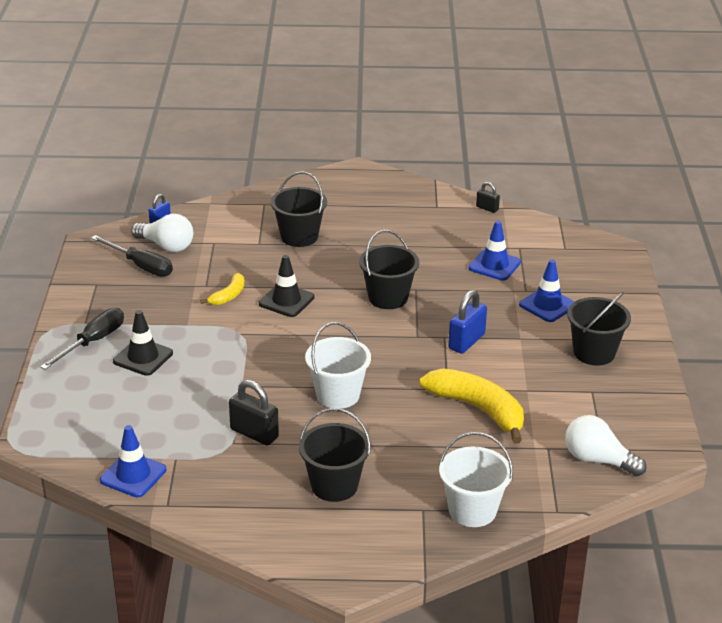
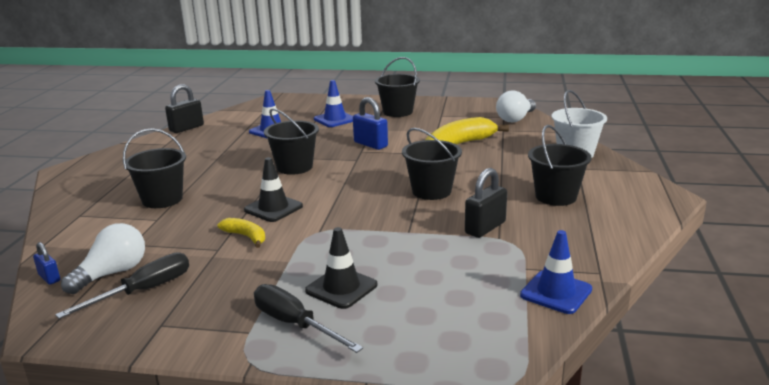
camera: 80 degrees left, 10 degrees down
(338, 395) = (431, 191): white bucket -> black bucket
(487, 208) = (186, 128): black padlock -> black padlock, size x1.76

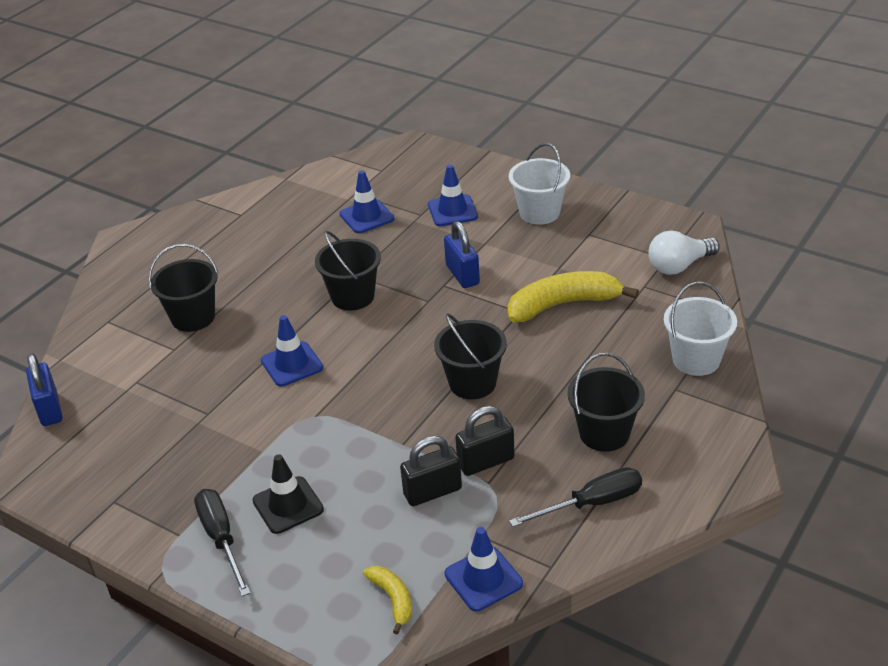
camera: 25 degrees right, 15 degrees up
(49, 278) = (49, 409): blue padlock -> blue padlock, size x1.76
(112, 273) = (102, 420): white light bulb -> none
(144, 291) = (118, 452): black screwdriver -> black screwdriver (592, 503)
(186, 128) = (276, 187): black padlock -> black padlock (432, 492)
(246, 237) = (242, 402): yellow banana -> yellow banana (393, 599)
(273, 208) = (292, 364): black traffic cone -> blue traffic cone
(398, 112) = (539, 212): black bucket -> white bucket

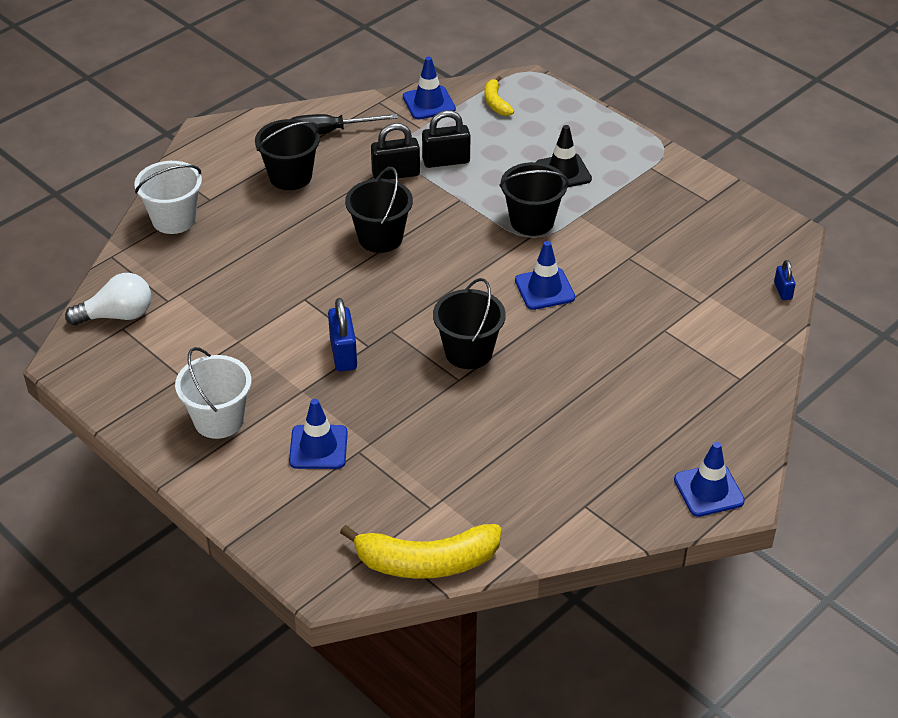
camera: 170 degrees left, 5 degrees up
(49, 409) = (782, 291): blue padlock -> blue padlock, size x0.57
(193, 317) = (644, 363): black bucket -> black bucket (532, 221)
(221, 538) = (618, 159): black screwdriver -> none
(366, 216) = (425, 463): blue traffic cone -> blue traffic cone (708, 490)
(563, 304) = (258, 297): yellow banana -> yellow banana (426, 562)

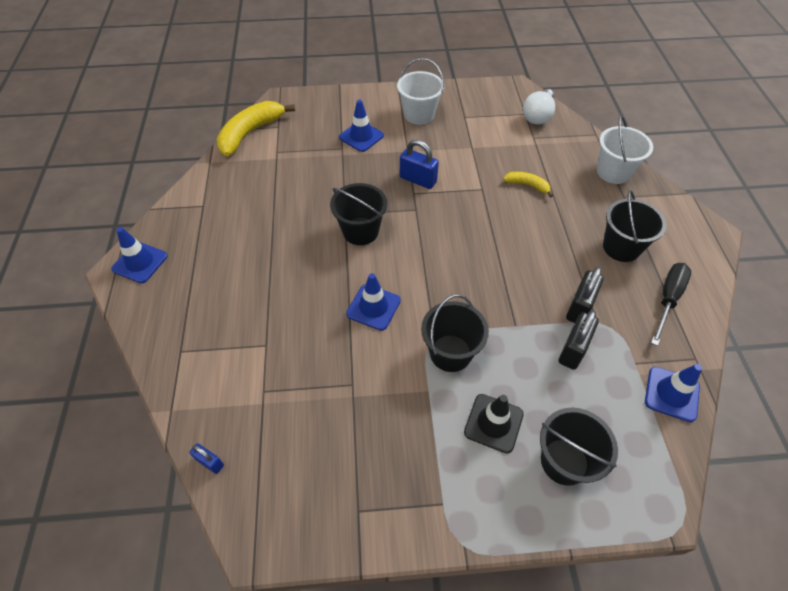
camera: 130 degrees right, 10 degrees up
(380, 238) = (509, 255): black bucket -> black bucket (564, 461)
(496, 103) = (639, 449): yellow banana -> yellow banana (527, 185)

